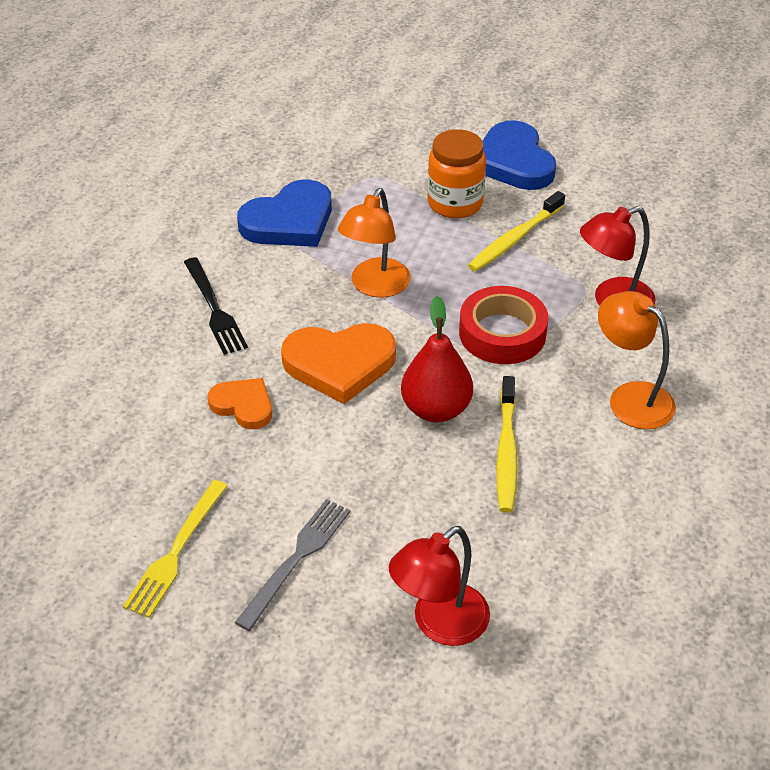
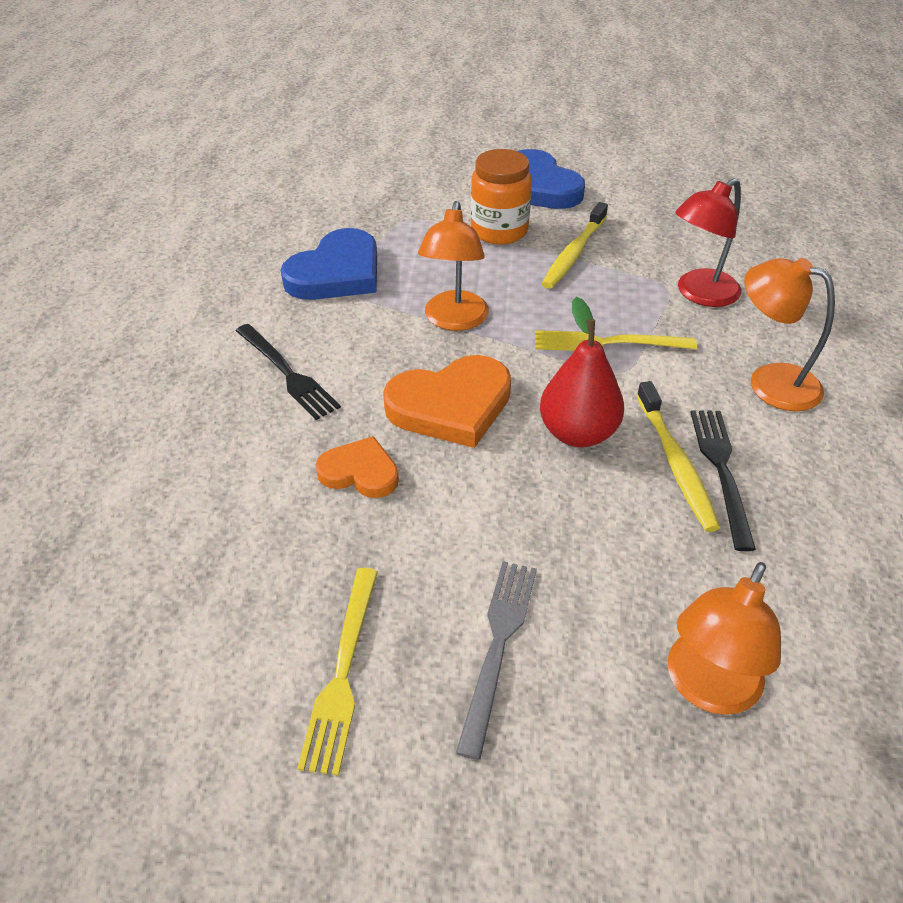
camera: 15 degrees left, 0 degrees up
(439, 624) = (707, 688): red lamp -> orange lamp
(502, 333) = (607, 343): red tape -> yellow fork
(542, 466) = (721, 471): none -> black fork

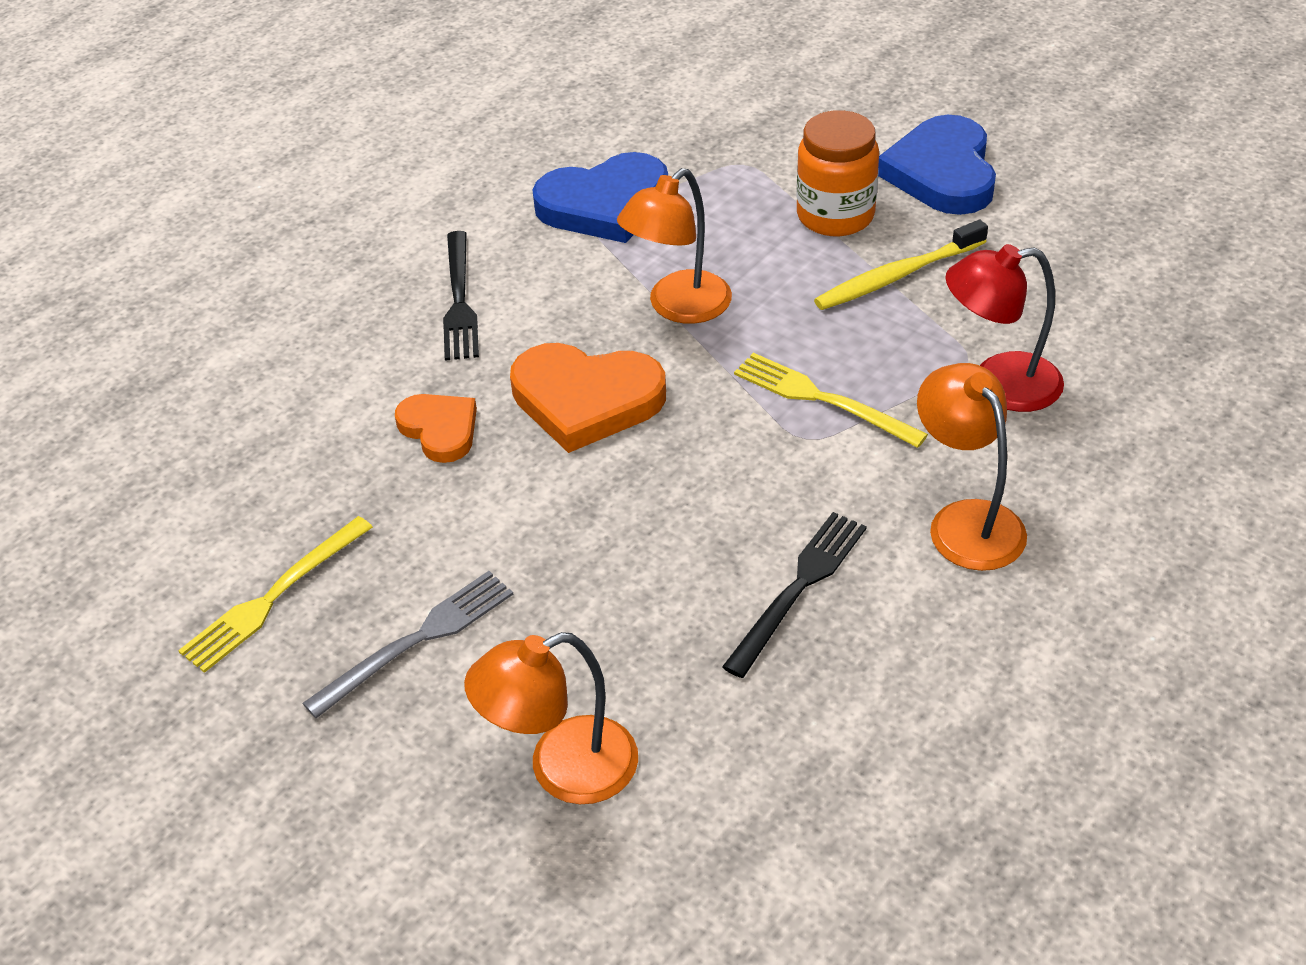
camera: 35 degrees right, 0 degrees up
(578, 433) = (687, 483): red pear -> none
(675, 463) = (757, 558): yellow toothbrush -> none

